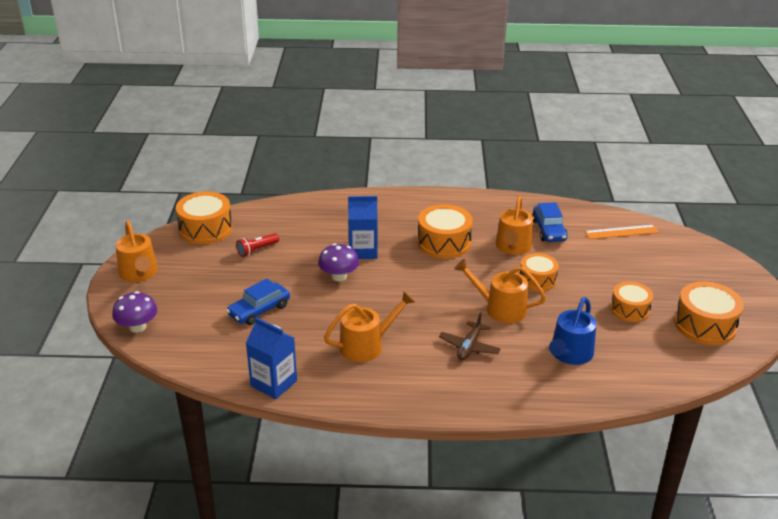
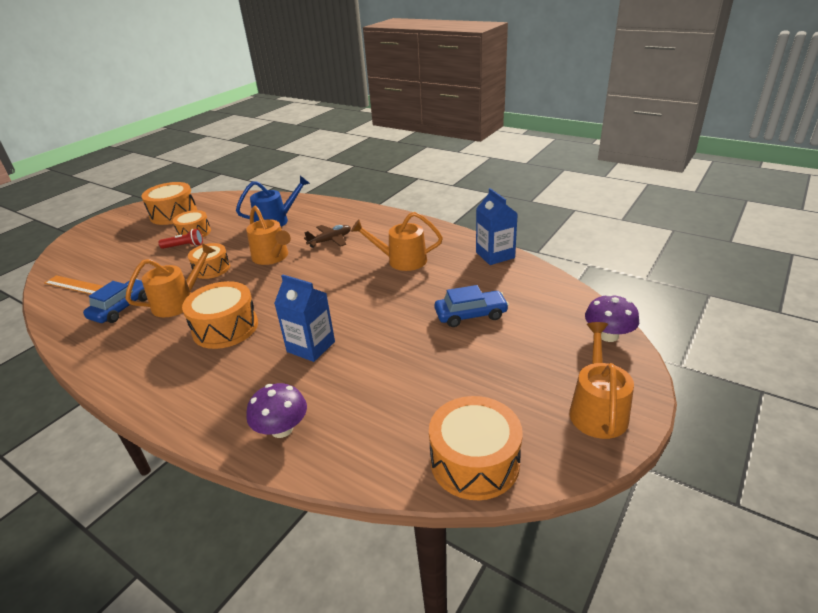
camera: 145 degrees left, 0 degrees up
(257, 250) = (425, 392): red flashlight -> red flashlight (184, 246)
(339, 276) = (365, 325): purple mushroom -> purple mushroom (282, 429)

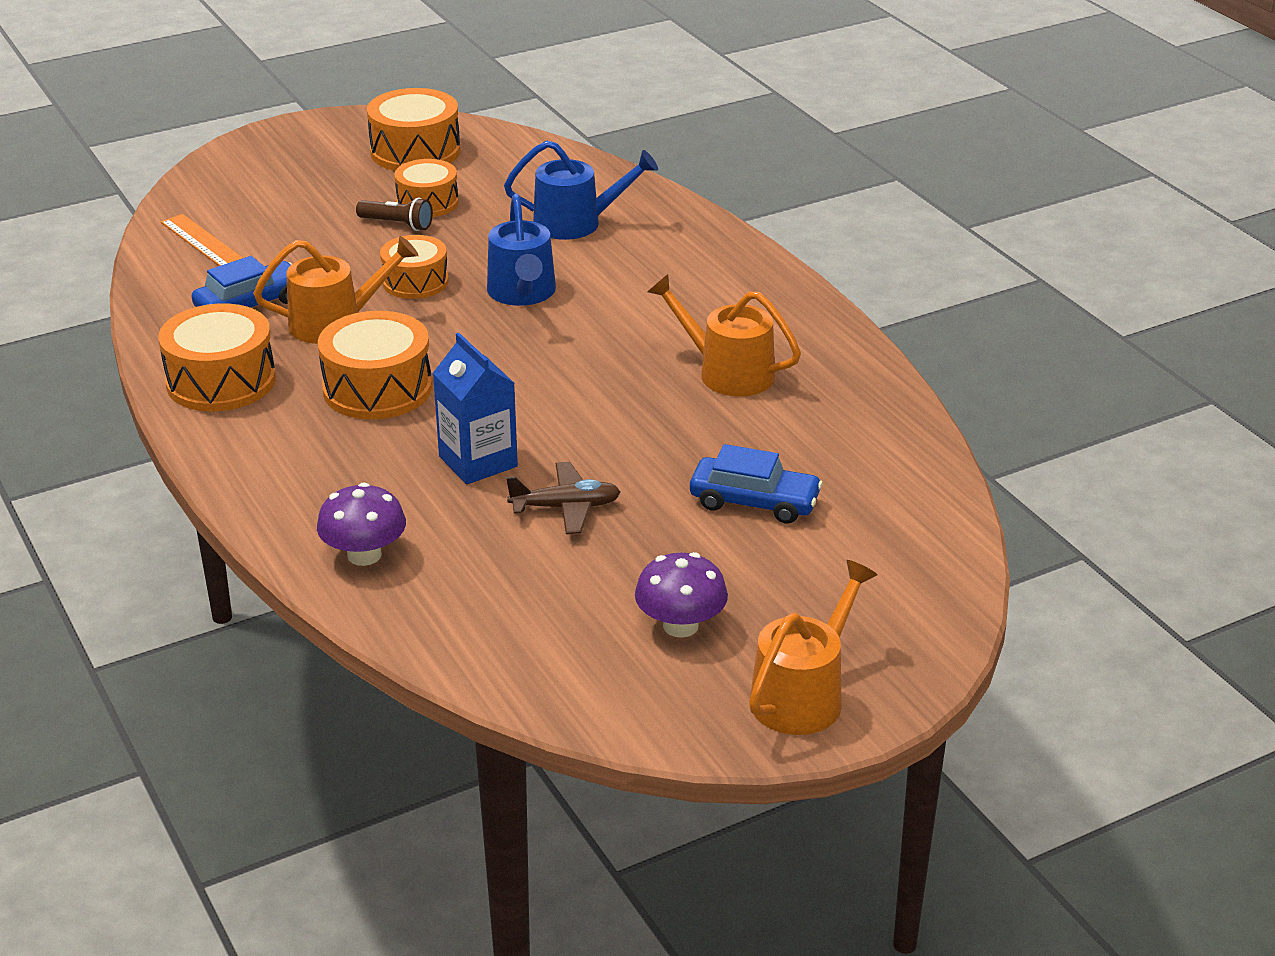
camera: 25 degrees right, 0 degrees up
(184, 246) = (397, 224): red flashlight -> brown flashlight
(272, 257) = (522, 293): orange watering can -> blue watering can
(330, 240) = (639, 294): brown plane -> brown plane (565, 507)
(474, 462) = (575, 686): orange drum -> orange drum (221, 381)
(495, 255) = (895, 418): blue carton -> none
(608, 335) = (937, 611): purple mushroom -> purple mushroom (680, 626)

